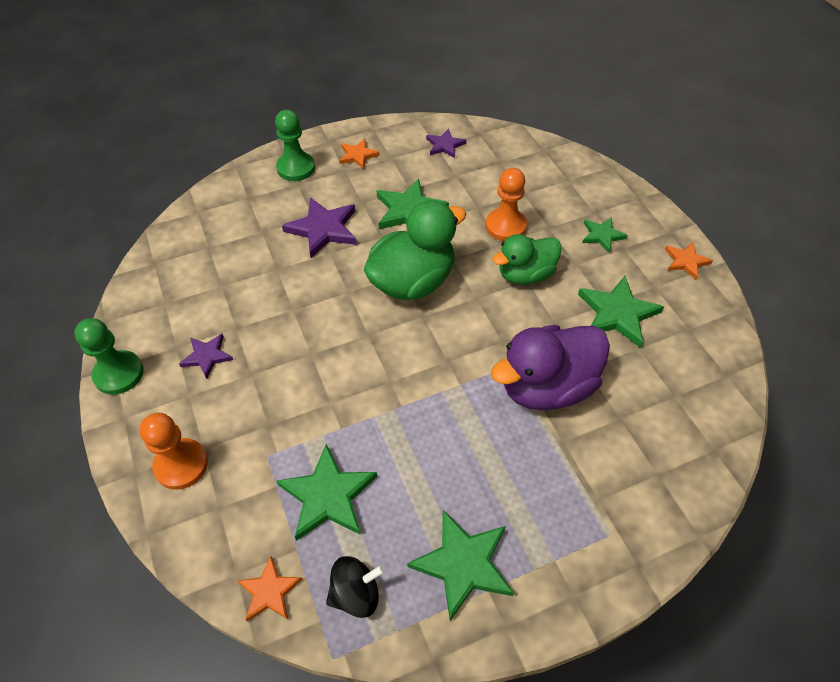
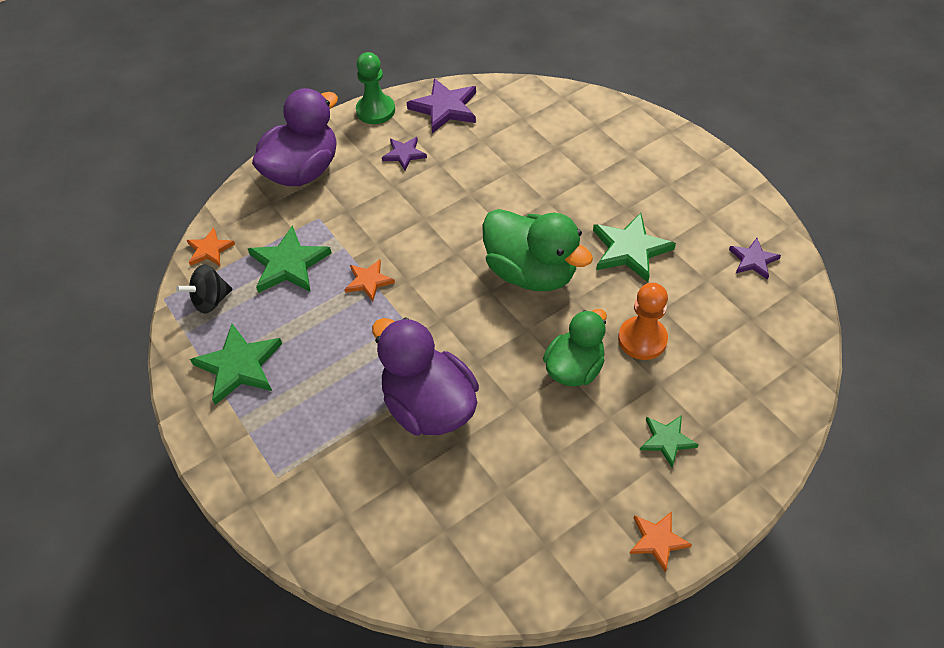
camera: 80 degrees right, 0 degrees up
(181, 465) = (303, 171): orange pawn -> purple duck
(296, 168) = (652, 146): green pawn -> none
(323, 229) = (575, 189): purple star -> purple star (445, 108)
(356, 593) = (211, 301): black spinning top -> black spinning top turned 90 degrees clockwise
(358, 155) = (696, 188): orange star -> orange star (369, 281)
(525, 274) = (574, 368): green duck -> green duck turned 75 degrees clockwise
(617, 313) = (546, 465): green star -> none

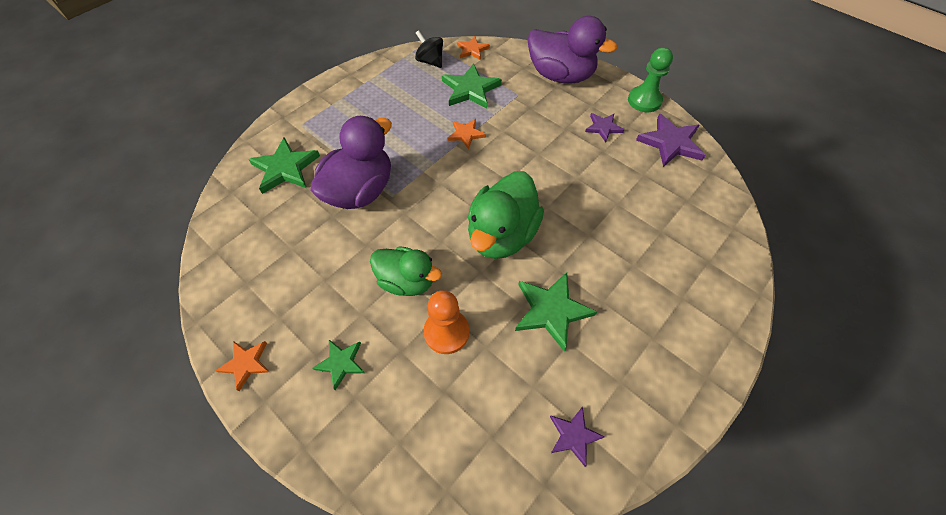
camera: 75 degrees right, 5 degrees up
(239, 366) = (381, 87): green star -> green star (285, 168)

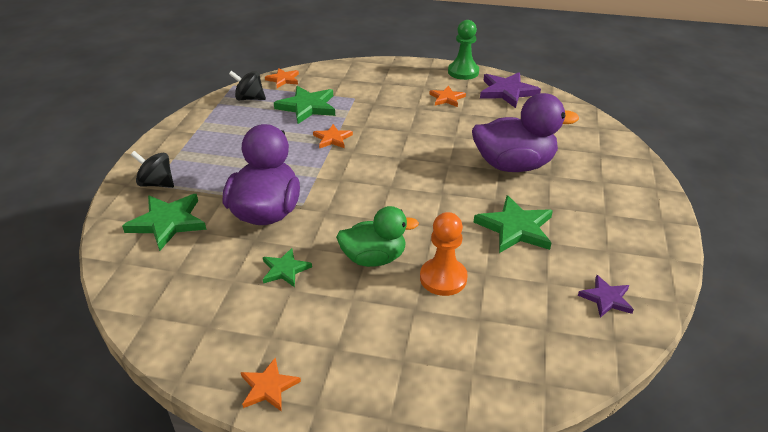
camera: 30 degrees left, 20 degrees down
(303, 125) = (157, 183): none -> black spinning top
(341, 363) = (367, 342): green star -> green star (285, 270)
(501, 235) = (428, 195): green duck -> none
(560, 76) = (380, 75): purple duck -> purple duck (514, 165)
(603, 128) = (447, 98): purple star -> orange star

